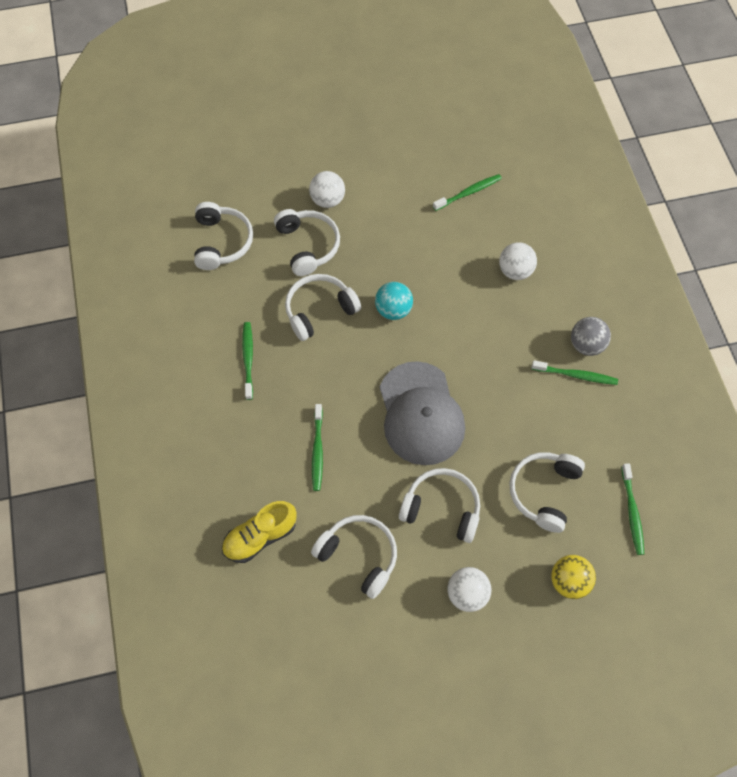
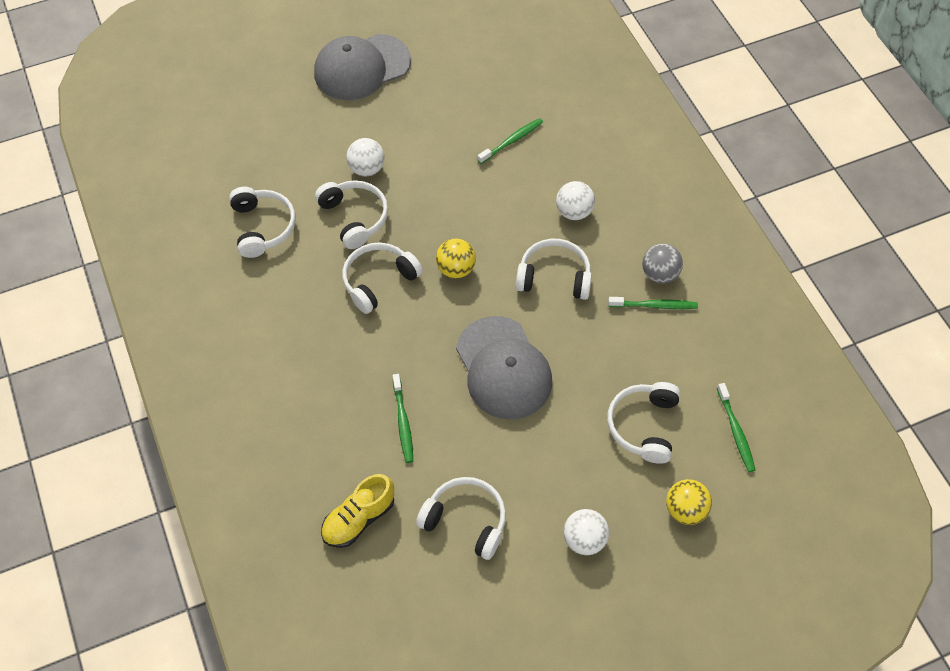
camera: 10 degrees left, 5 degrees down
(248, 359) = (312, 341): green toothbrush -> none
(340, 101) = (361, 67): none -> grey cap
(393, 310) = (456, 269): turquoise ball -> yellow ball
(441, 508) = (542, 459): white headphones -> white headphones (554, 277)

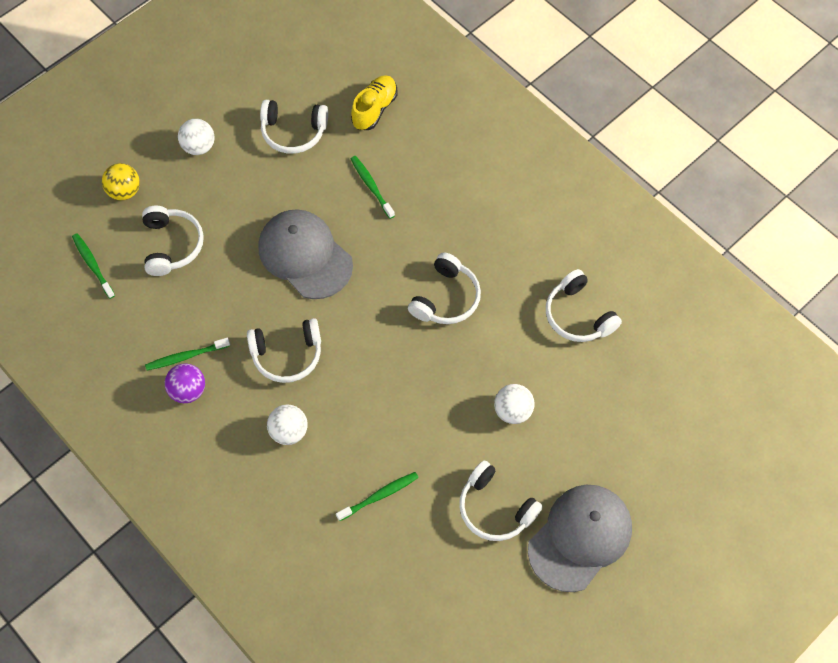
camera: 160 degrees right, 5 degrees up
(354, 217) = (498, 353): white headphones -> white headphones (495, 508)
(456, 269) = (381, 332): yellow ball -> none
(512, 141) = (379, 496): green toothbrush -> green toothbrush turned 150 degrees counterclockwise
(659, 274) = (188, 390): grey ball -> purple ball

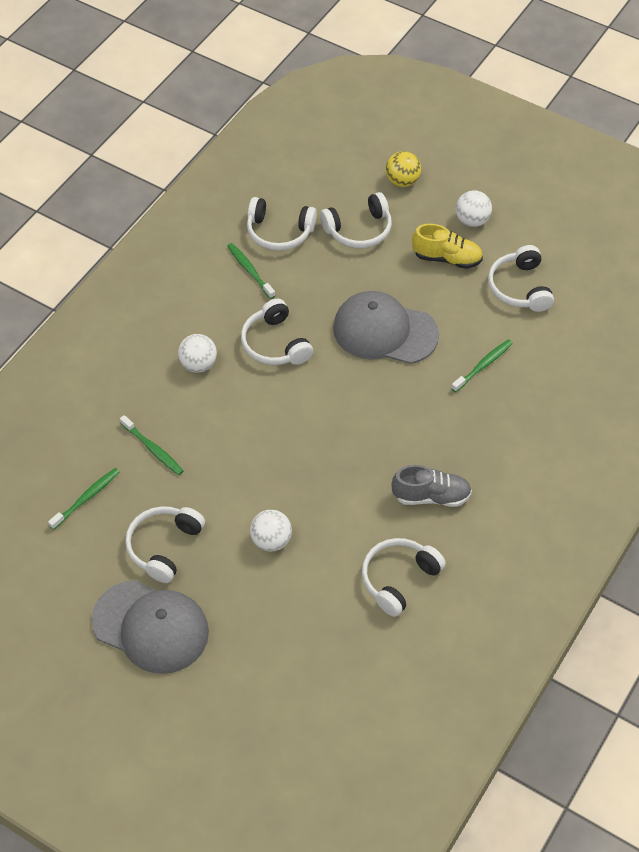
camera: 75 degrees right, 10 degrees down
(93, 265) = (319, 181): green toothbrush -> green toothbrush (86, 498)
(188, 390) = (217, 281): purple ball -> none
(305, 255) = (384, 331): grey cap -> grey cap turned 105 degrees counterclockwise
(374, 109) = (576, 347): yellow shoe -> yellow shoe (447, 258)
(446, 298) = (378, 457): white headphones -> white headphones (279, 232)
(500, 266) = (431, 496): none -> grey shoe

